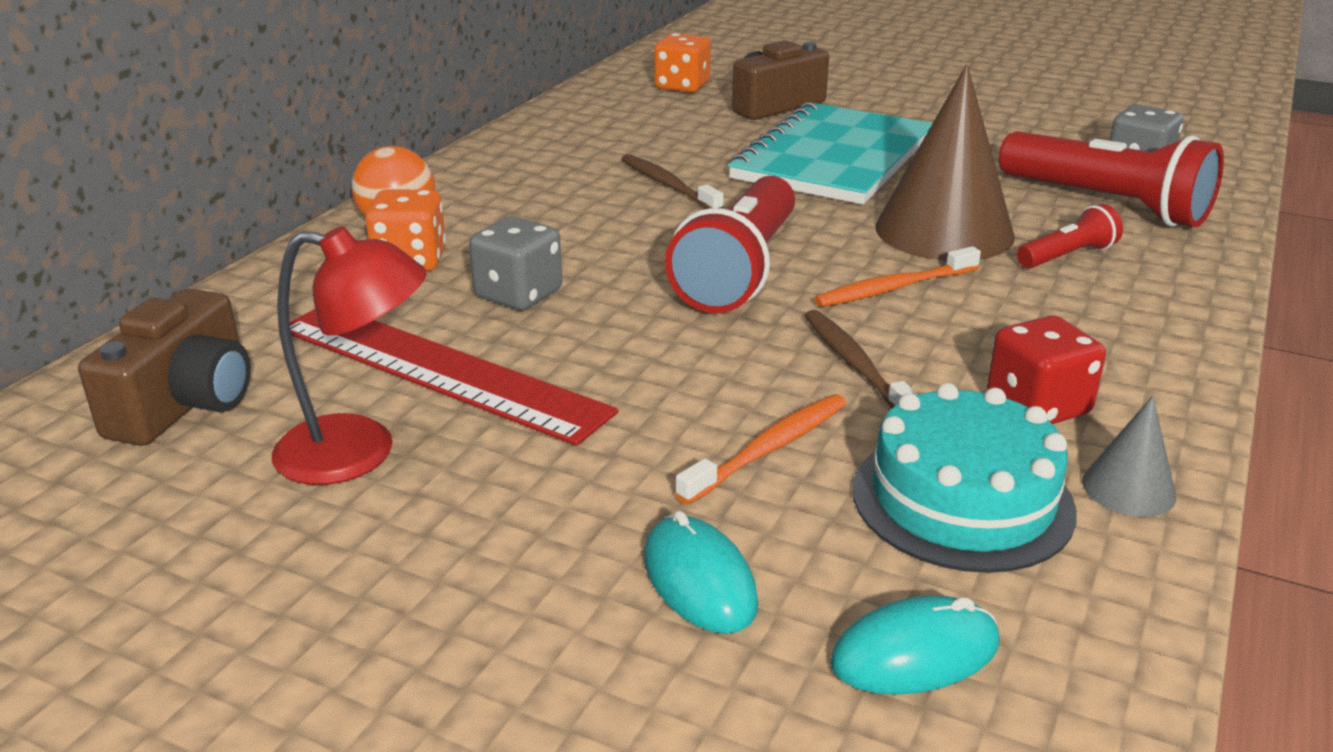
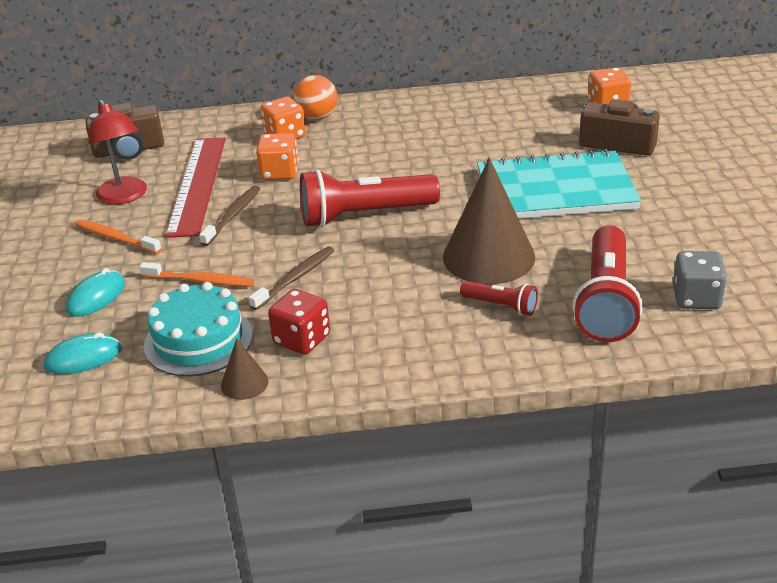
camera: 60 degrees right, 5 degrees up
(518, 294) = (279, 173): grey dice -> orange dice
(668, 185) = (448, 159): brown toothbrush -> brown toothbrush (233, 216)
(894, 288) = (393, 263): orange toothbrush -> orange toothbrush (116, 238)
(915, 653) = (83, 358): turquoise mouse -> turquoise mouse turned 60 degrees counterclockwise
(1128, 488) = (244, 383): grey cone -> brown cone

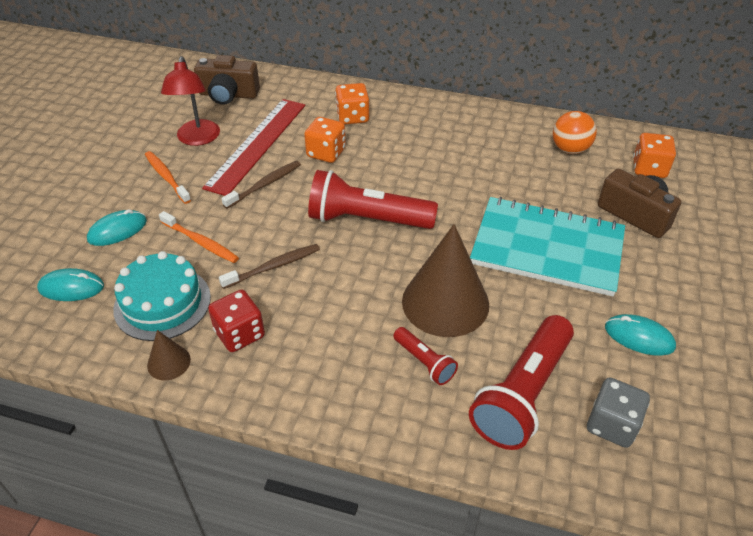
camera: 20 degrees right, 10 degrees up
(317, 117) = (389, 105): orange ball -> orange ball (570, 149)
(679, 231) = (639, 337): none -> turquoise mouse

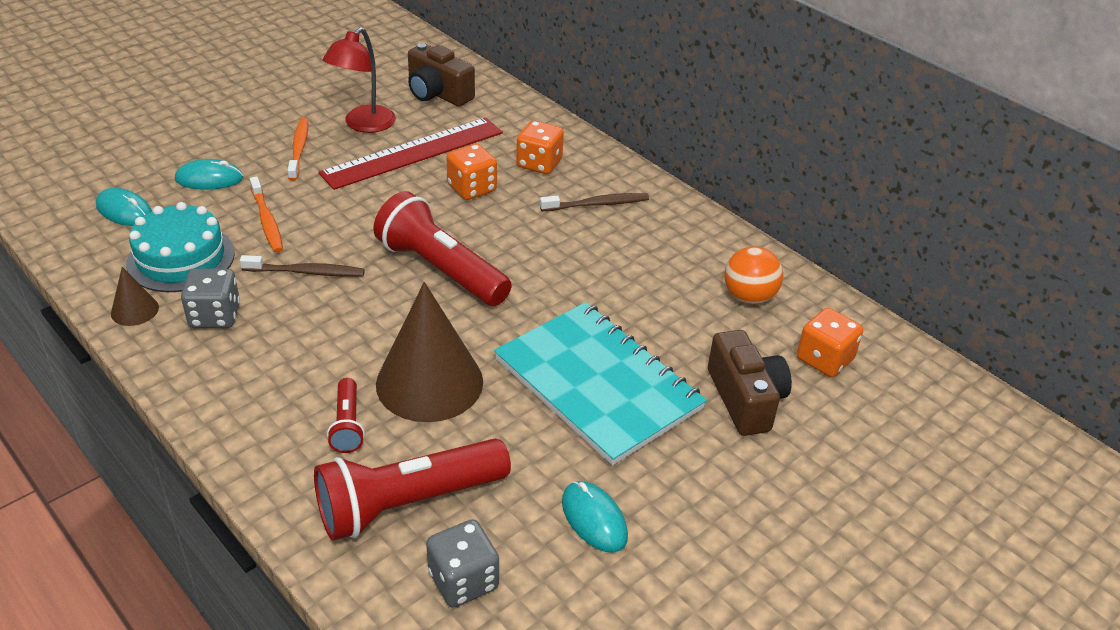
camera: 30 degrees right, 5 degrees down
(239, 334) = (215, 316): red dice -> grey dice
(264, 185) = (379, 194): brown toothbrush -> brown toothbrush (596, 204)

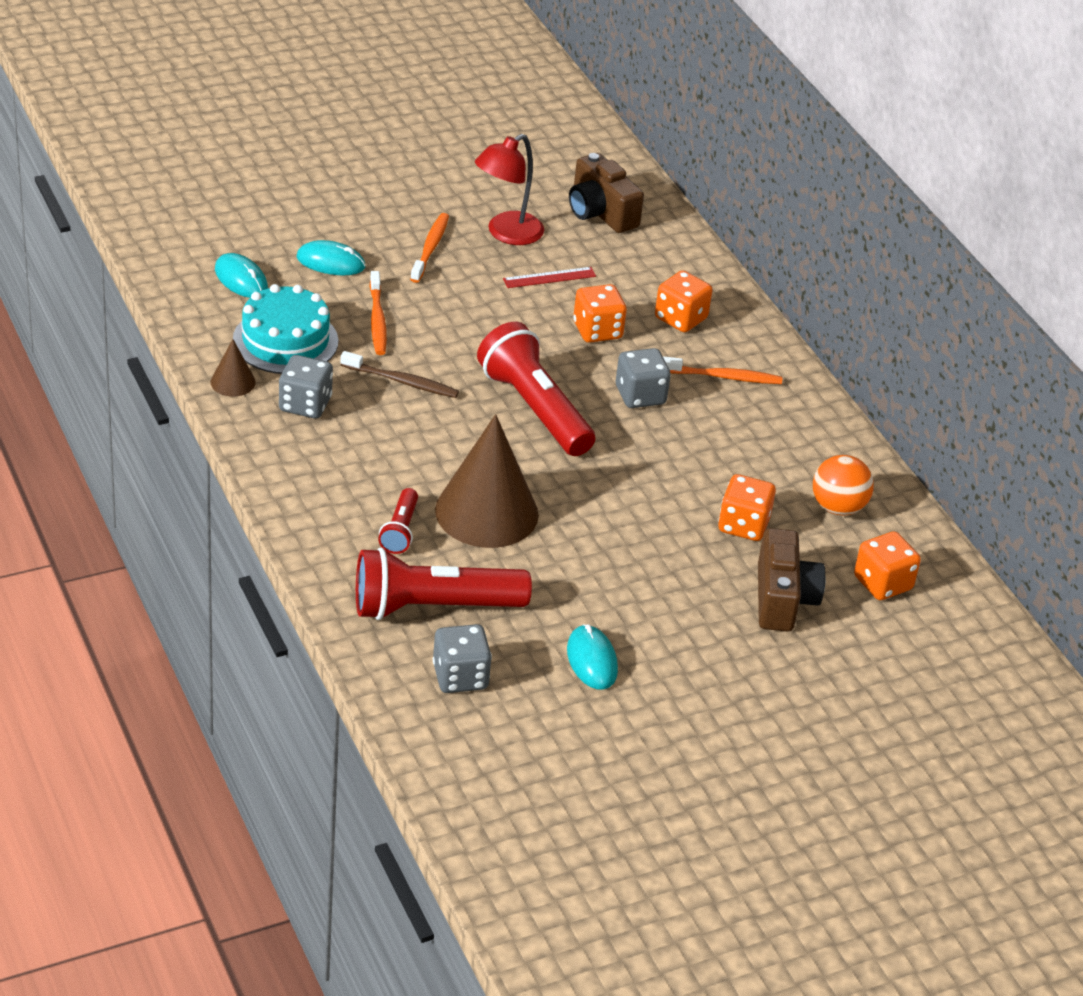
camera: 15 degrees right, 0 degrees up
(413, 153) = (549, 278): red ruler -> red ruler, size x0.44
(532, 236) = (640, 395): none -> grey dice
(596, 204) = (723, 377): brown toothbrush -> orange toothbrush
(597, 384) = (644, 551): turquoise notebook -> none
(675, 334) = (743, 525): none -> orange dice

